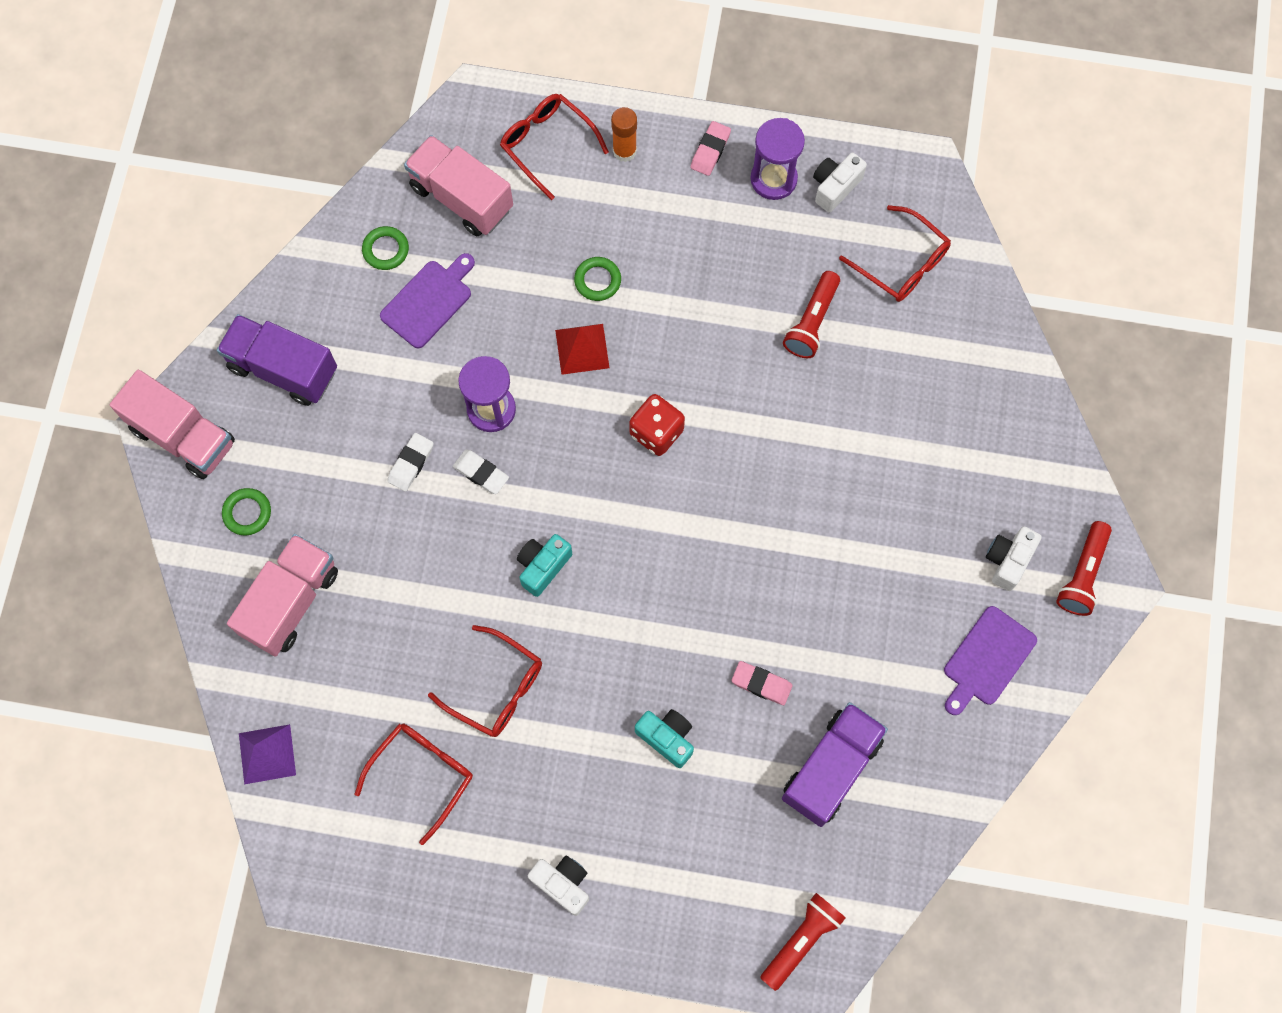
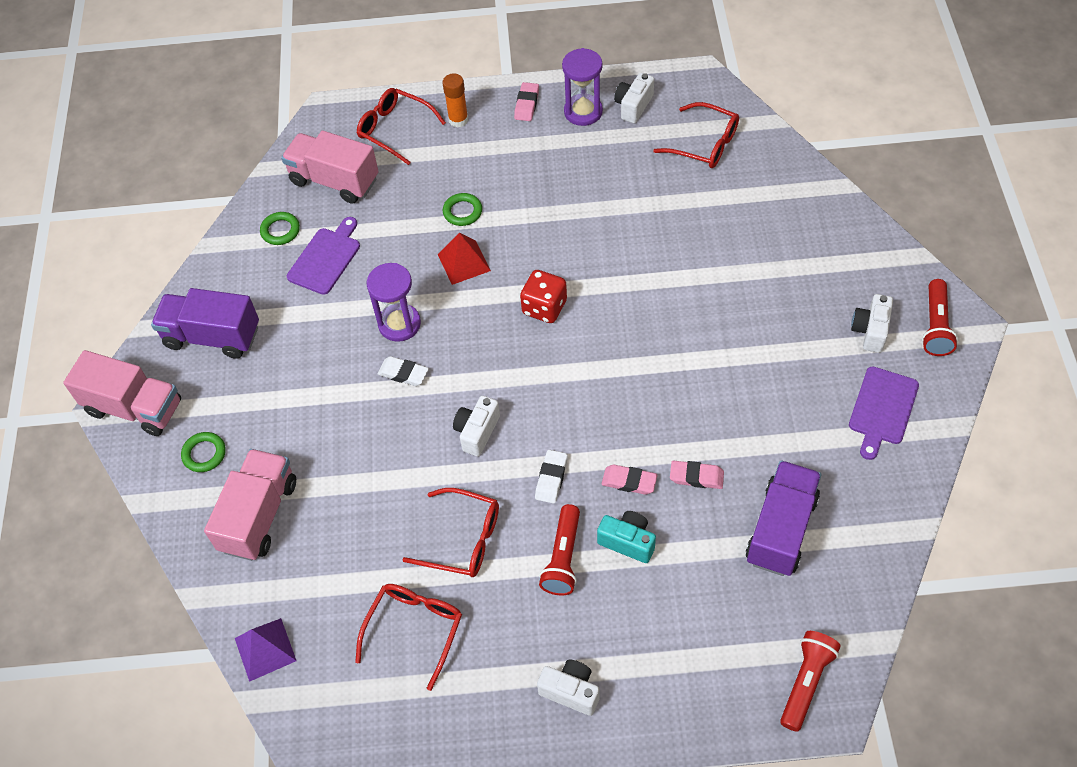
camera: 10 degrees left, 15 degrees down
(411, 463) = (340, 381): white eraser -> white eraser (551, 478)
(543, 566) = (477, 432): turquoise camera -> white camera
(688, 669) = (629, 481): none -> pink eraser
(811, 322) = (646, 200): red flashlight -> red flashlight (563, 558)

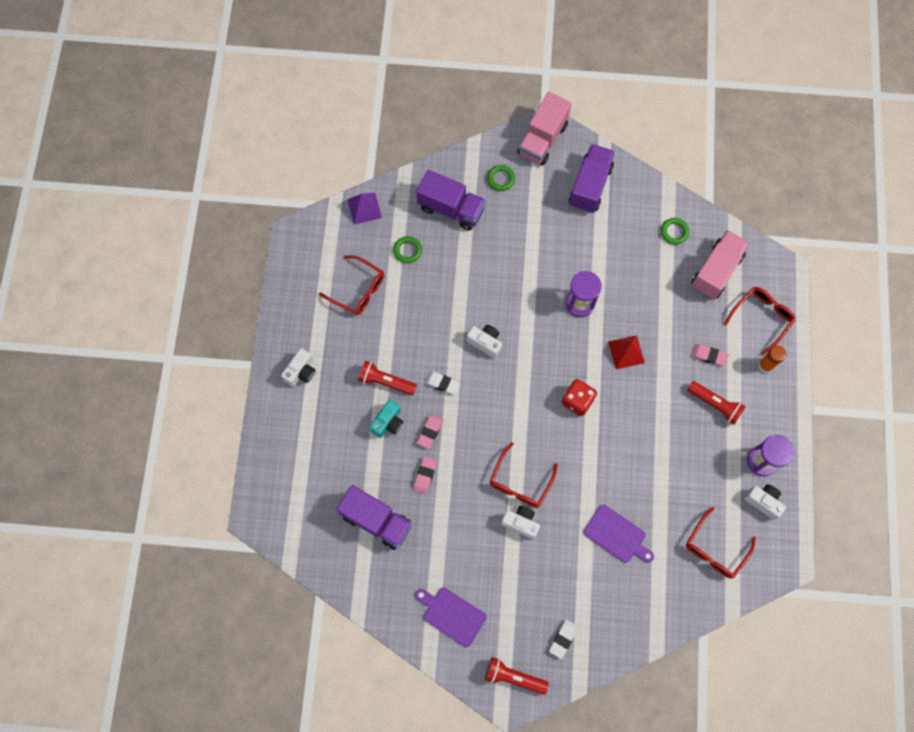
camera: 95 degrees right, 15 degrees up
(259, 515) = (451, 208): pink truck -> purple truck
(326, 258) = (644, 260): purple cutting board -> purple cutting board (617, 535)
(403, 373) = (539, 302): white eraser -> white eraser (563, 639)
(462, 212) = (673, 357): green ring -> green ring (407, 250)
(462, 539) = (410, 324): red glasses -> red glasses (520, 482)
(526, 104) = (775, 419): pink eraser -> pink eraser (708, 356)
(806, 682) = (275, 509): red flashlight -> red flashlight (715, 405)
(870, 331) = (517, 627): white camera -> white camera (521, 523)

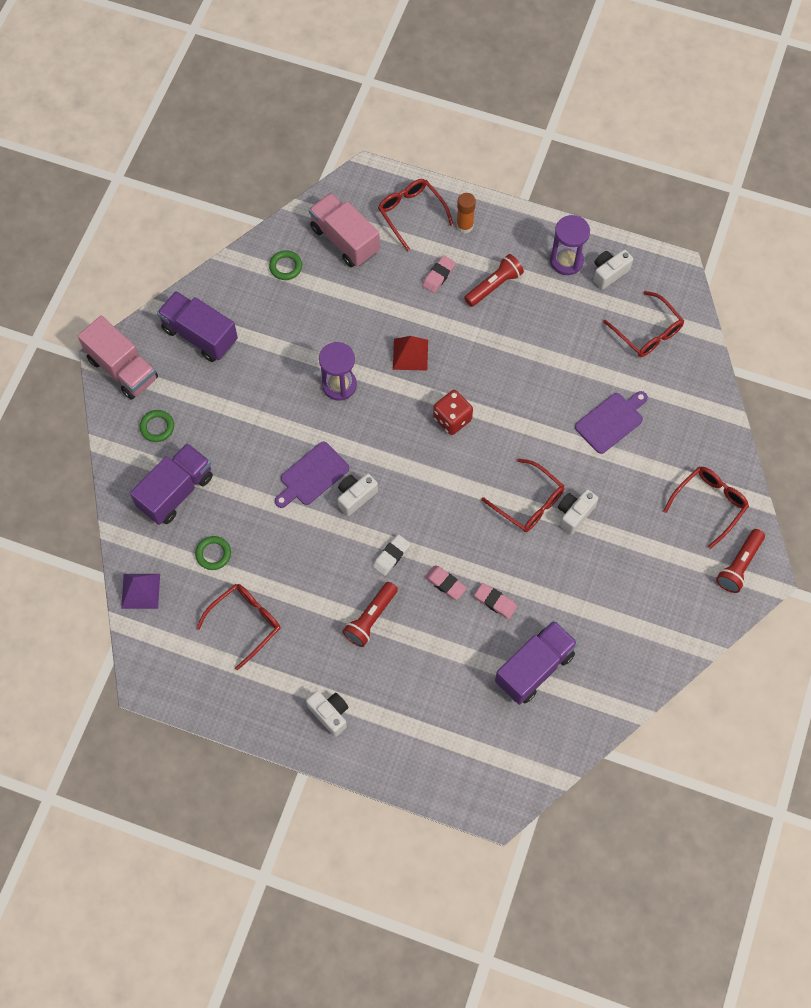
camera: 75 degrees left, 5 degrees down
(388, 422) = (421, 627): turquoise camera -> none
(452, 615) = (659, 612): purple cutting board -> purple cutting board (312, 475)
(563, 639) = (709, 504): white eraser -> red glasses

